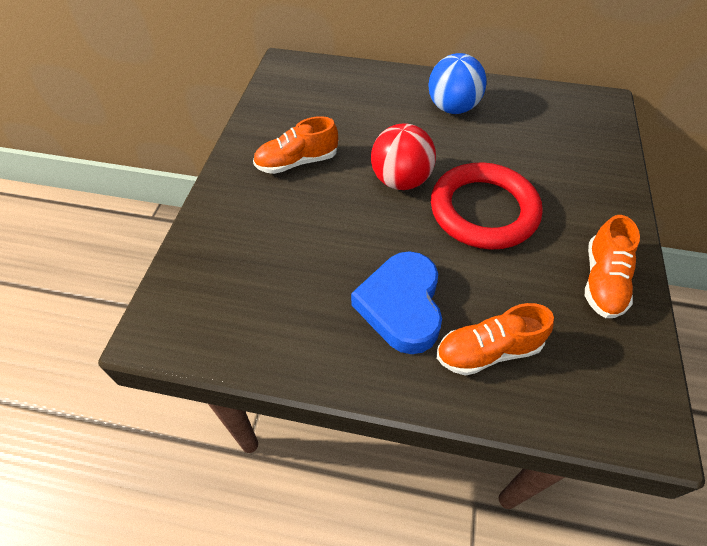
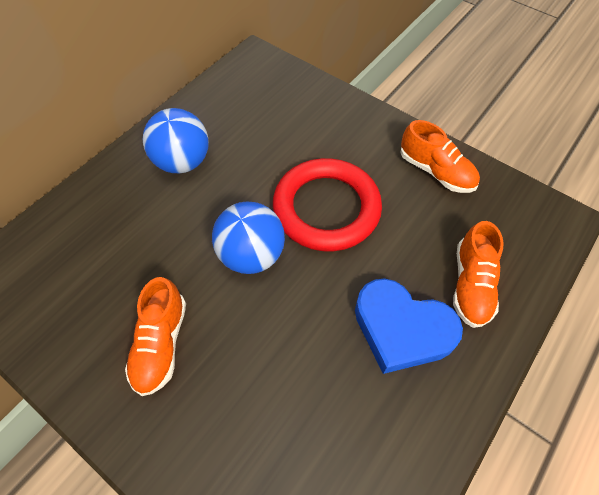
camera: 65 degrees left, 5 degrees up
(400, 180) = (251, 255): red ball -> blue ball

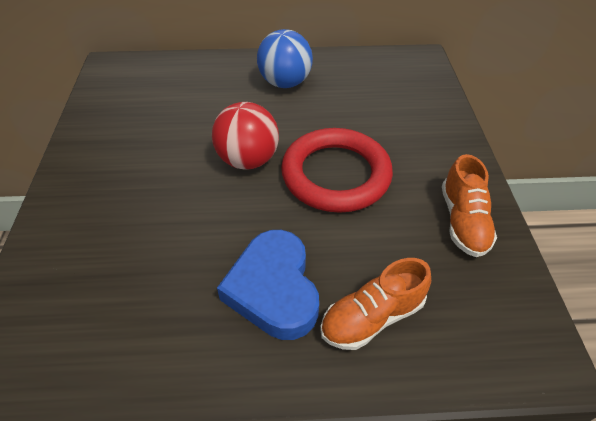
camera: 50 degrees right, 10 degrees down
(161, 344) = (136, 160): orange shoe -> none
(251, 255) = (248, 160): blue ball -> red ball

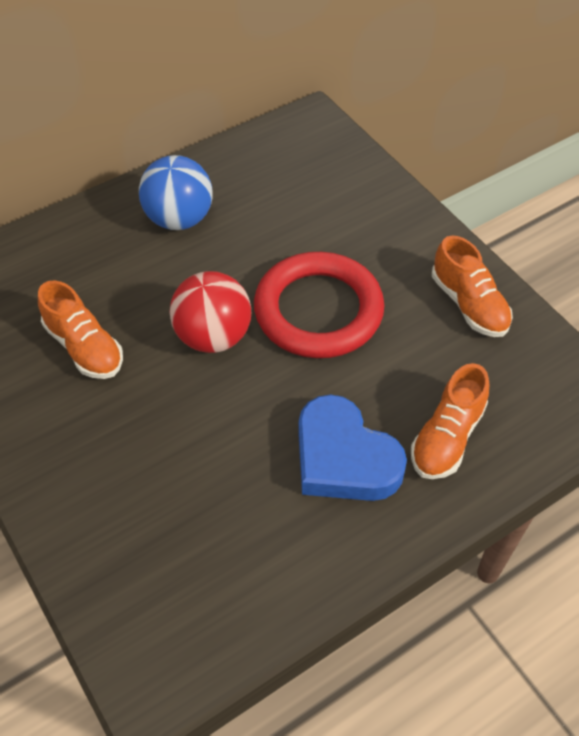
camera: 30 degrees left, 5 degrees up
(162, 132) = (84, 347): none -> orange shoe

